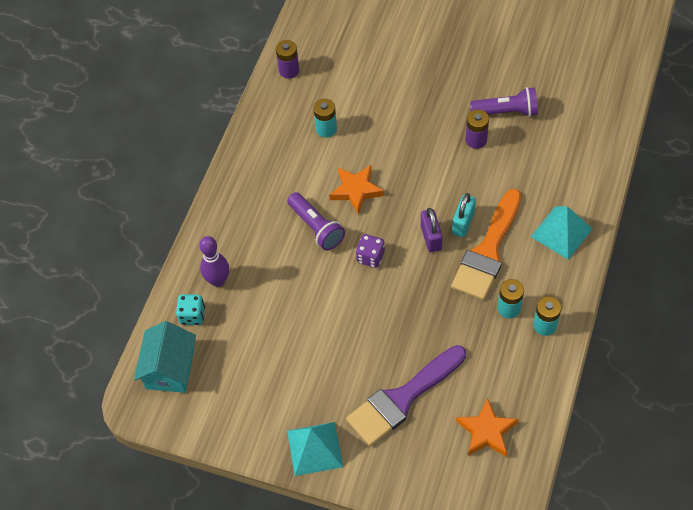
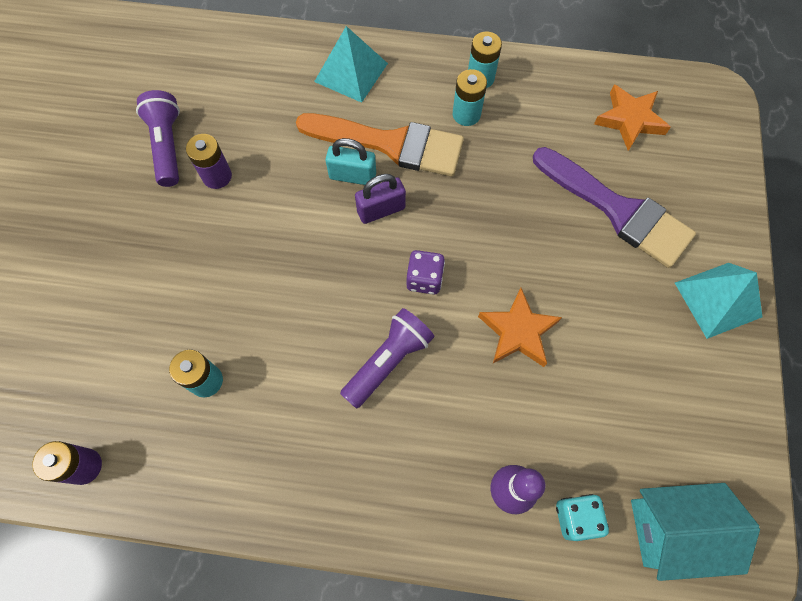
camera: 105 degrees left, 10 degrees up
(356, 190) = (317, 316): orange star -> orange star (518, 332)

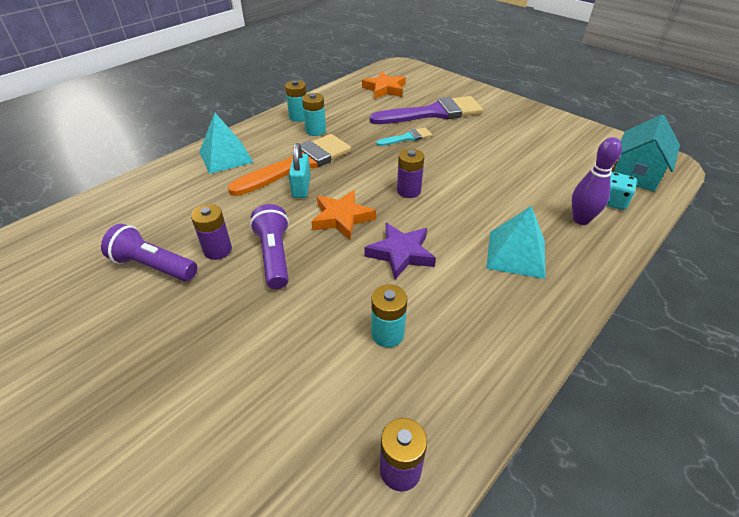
camera: 55 degrees left, 25 degrees down
(316, 331) = (401, 253): none -> purple star
(352, 176) = (301, 188): turquoise padlock -> turquoise padlock turned 45 degrees counterclockwise
(381, 210) = (340, 187): purple padlock -> none
(388, 361) = (453, 230): purple flashlight -> purple flashlight (274, 256)
(424, 279) = (408, 191): purple dice -> purple battery
(518, 332) = (477, 172): orange star -> orange star (342, 218)
(531, 215) = (407, 138): none -> turquoise brush
(718, 299) = (512, 109): turquoise pyramid -> turquoise pyramid (516, 254)

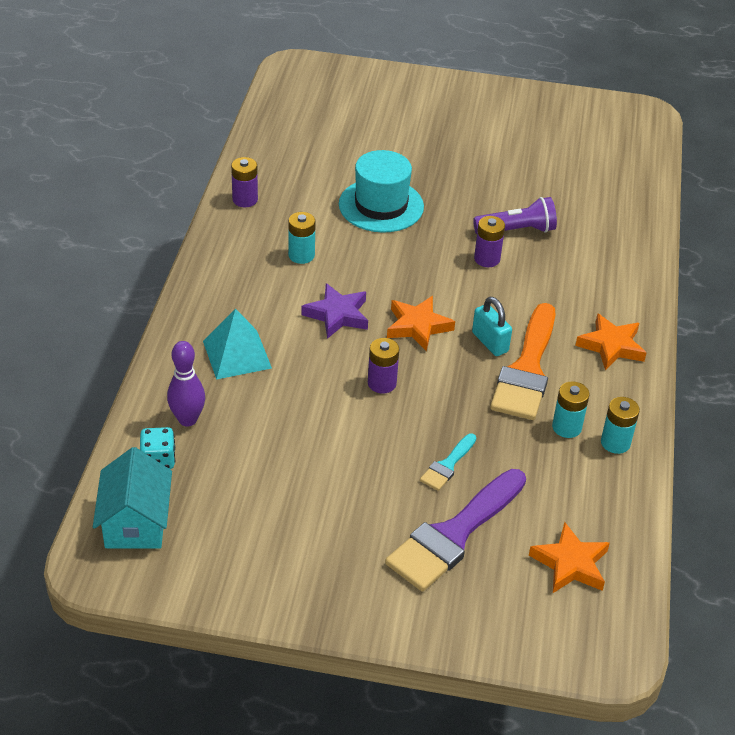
camera: 145 degrees right, 0 degrees up
(226, 157) = (611, 346): turquoise pyramid -> orange star
(239, 364) = (381, 205): none -> turquoise hat
(274, 256) = (437, 272): purple flashlight -> none

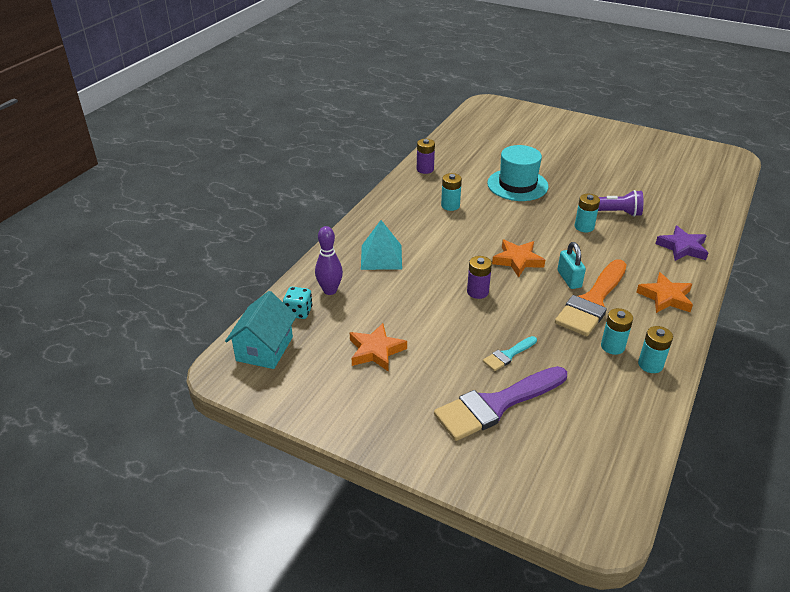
camera: 20 degrees right, 5 degrees down
(337, 315) = (461, 244): purple star -> purple star (682, 248)
(487, 259) = (584, 227): purple battery -> turquoise battery
(570, 564) = (586, 447): orange star -> orange star (376, 351)

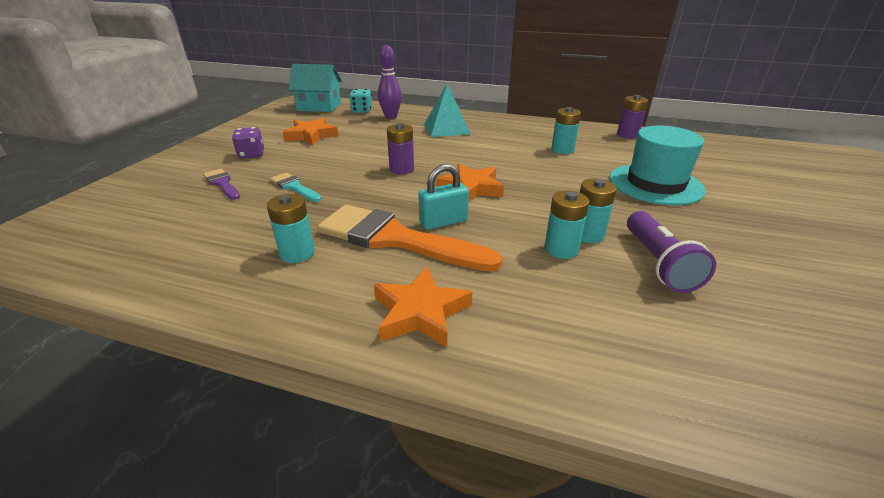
camera: 80 degrees right, 5 degrees down
(424, 393) = (251, 154): none -> purple dice
(496, 404) = (222, 183): purple brush -> purple brush, size x0.47
(650, 365) = (251, 285): turquoise battery -> turquoise battery (561, 249)
(682, 248) = (601, 350): purple star -> none

